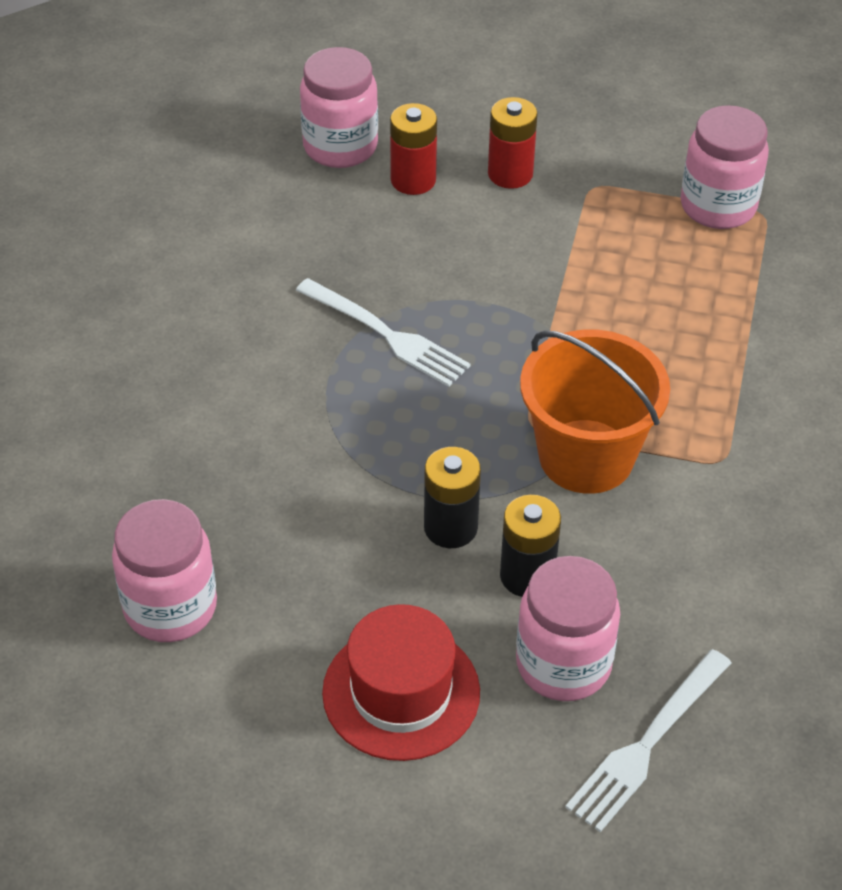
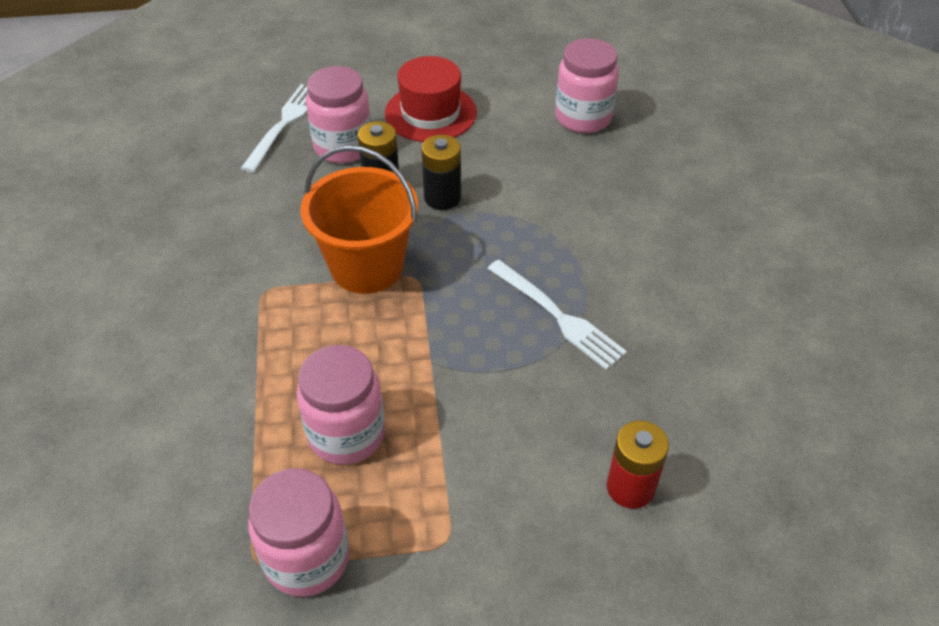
camera: 160 degrees right, 0 degrees up
(340, 147) = (727, 508): pink jar -> pink jar (346, 434)
(388, 335) = (559, 316): white fork -> white fork turned 150 degrees counterclockwise
(510, 174) = (539, 530): red battery -> none

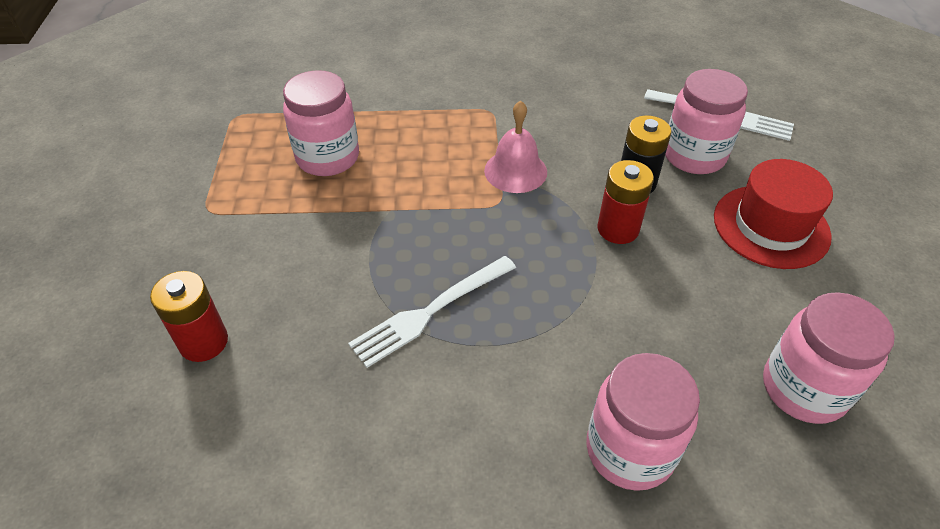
camera: 95 degrees right, 0 degrees up
(307, 558) = (228, 139): pink jar -> pink jar (630, 450)
(367, 266) = (515, 171): orange bucket -> pink bell
(442, 198) = (618, 229): black battery -> red battery

